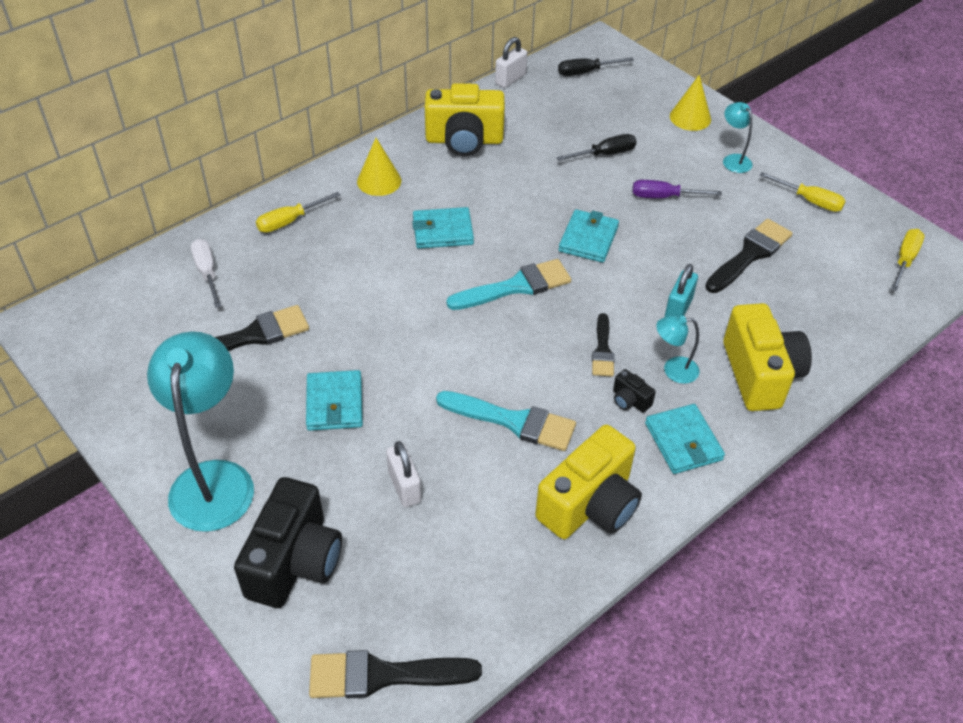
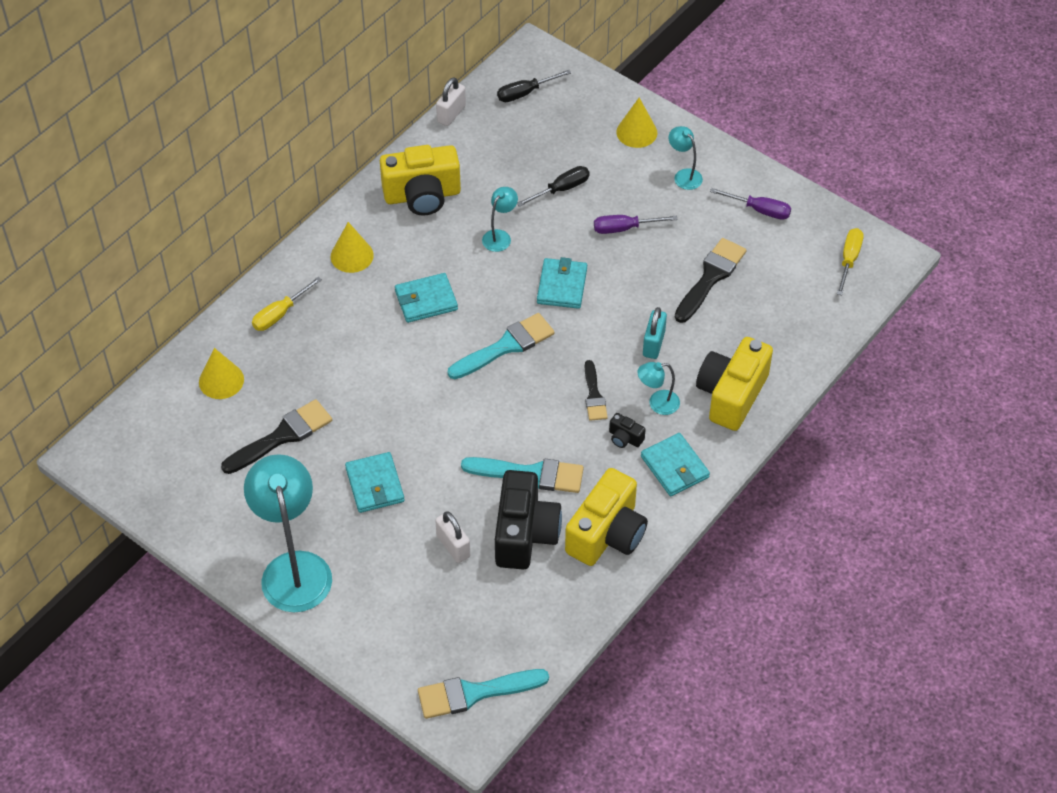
camera: 10 degrees left, 5 degrees up
(207, 273) = (221, 380): white screwdriver -> yellow cone
(295, 561) = (382, 622): black camera -> black camera (524, 534)
(383, 675) = (475, 693): black brush -> turquoise brush
(533, 185) = (500, 236): none -> turquoise lamp
(760, 374) = (731, 395): yellow camera -> yellow camera turned 135 degrees counterclockwise
(809, 201) = (759, 210): yellow screwdriver -> purple screwdriver

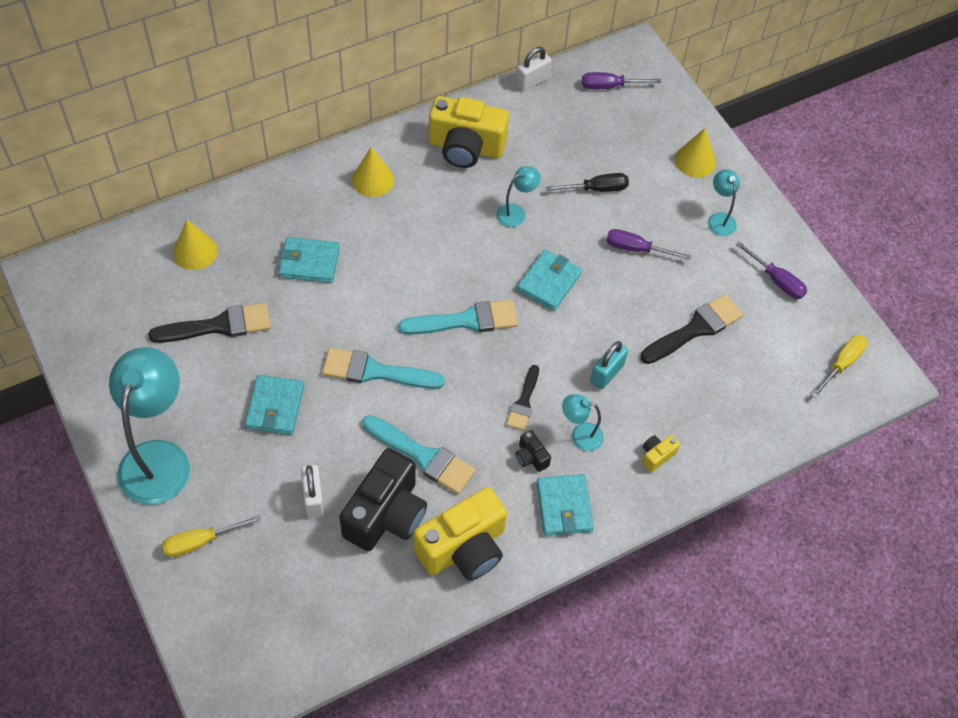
camera: 20 degrees right, 5 degrees up
(280, 314) = (280, 210): yellow screwdriver -> yellow screwdriver (200, 542)
(426, 300) = (416, 247): turquoise wallet -> turquoise wallet (309, 262)
(475, 693) = (254, 657): turquoise brush -> turquoise brush (375, 371)
(525, 93) = (610, 86): black screwdriver -> purple screwdriver
(731, 395) = (656, 456): yellow camera -> yellow camera, size x0.42

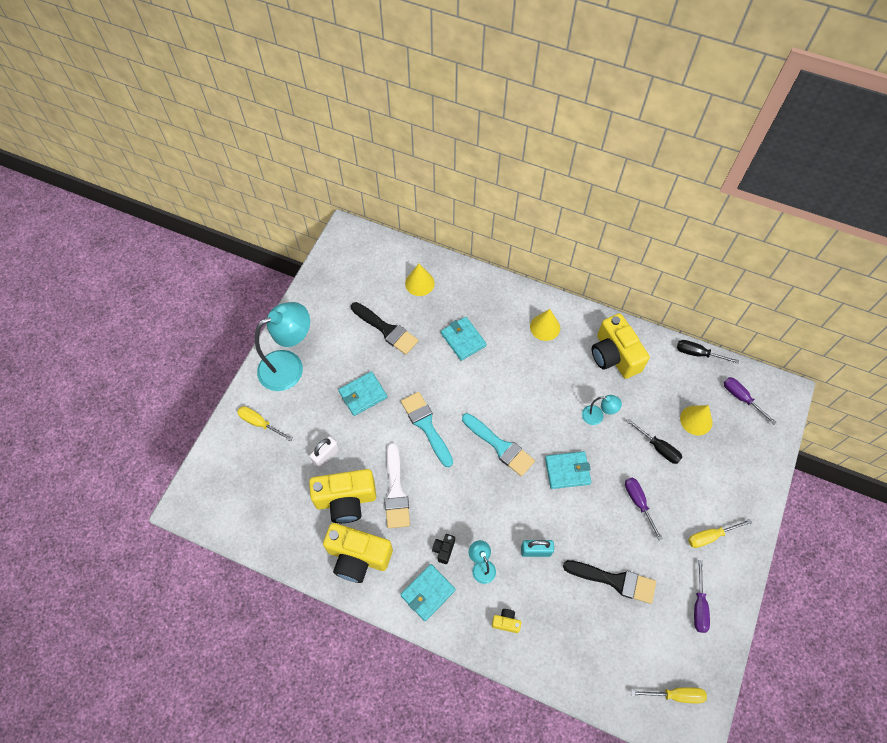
camera: 55 degrees right, 5 degrees up
(386, 514) = (346, 500): black camera -> yellow camera
(423, 456) = (395, 491): turquoise brush -> white brush
(523, 402) = (475, 518): black brush -> none
(532, 81) = (698, 353): white padlock -> black screwdriver
(695, 161) = (739, 489): yellow cone -> yellow cone (696, 420)
(719, 219) = (710, 536): turquoise lamp -> yellow screwdriver

